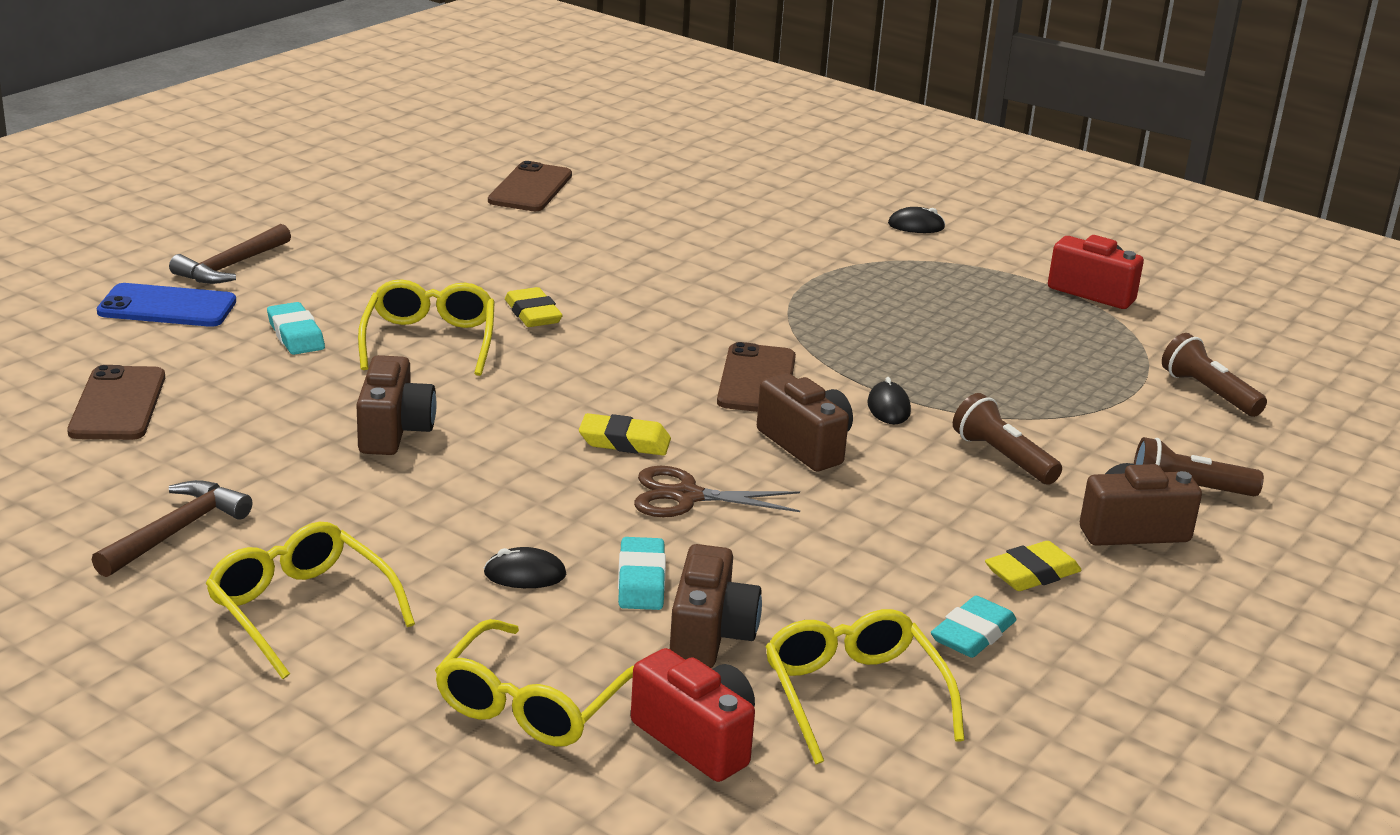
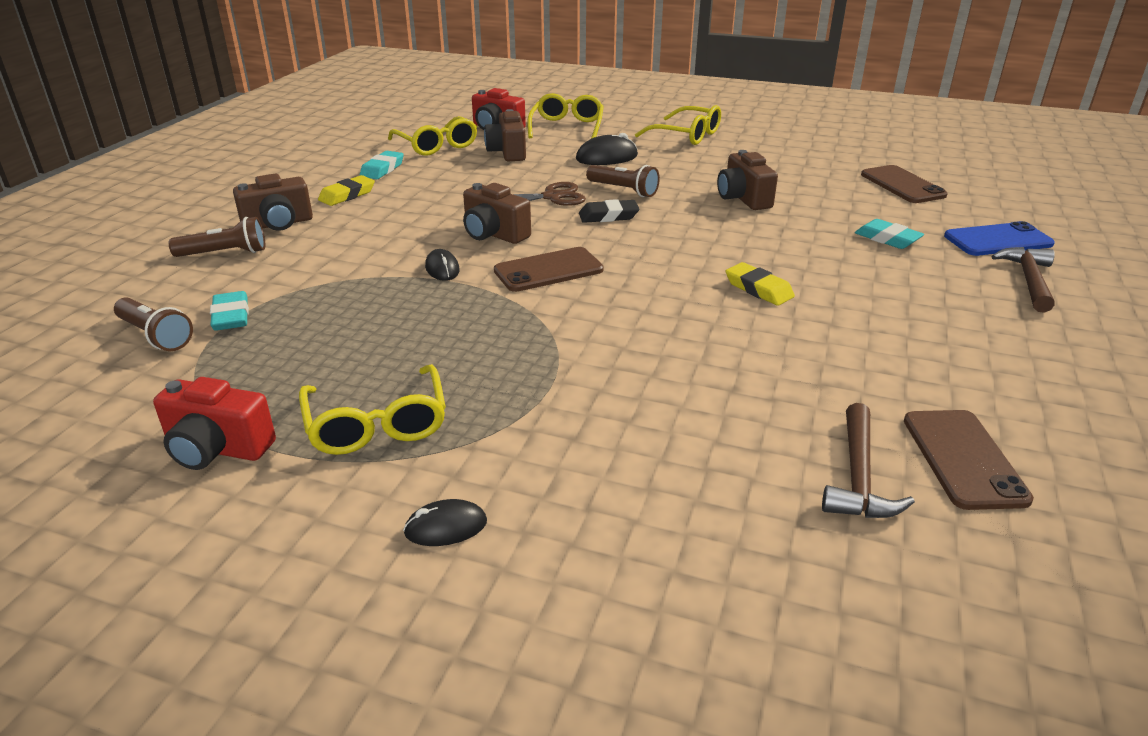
camera: 165 degrees right, 5 degrees up
(176, 531) = (776, 147): brown hammer -> brown hammer (858, 477)
(429, 341) = (800, 252): yellow glasses -> yellow glasses (377, 424)
(525, 574) = (607, 157): black mouse -> black mouse, size x1.59
(624, 442) = (608, 216): yellow eraser -> black eraser
(641, 581) = (551, 163): turquoise eraser -> turquoise eraser (231, 316)
(756, 380) = (548, 270): brown phone -> brown phone turned 75 degrees clockwise
(1002, 457) = (356, 250): brown flashlight -> brown flashlight (623, 190)

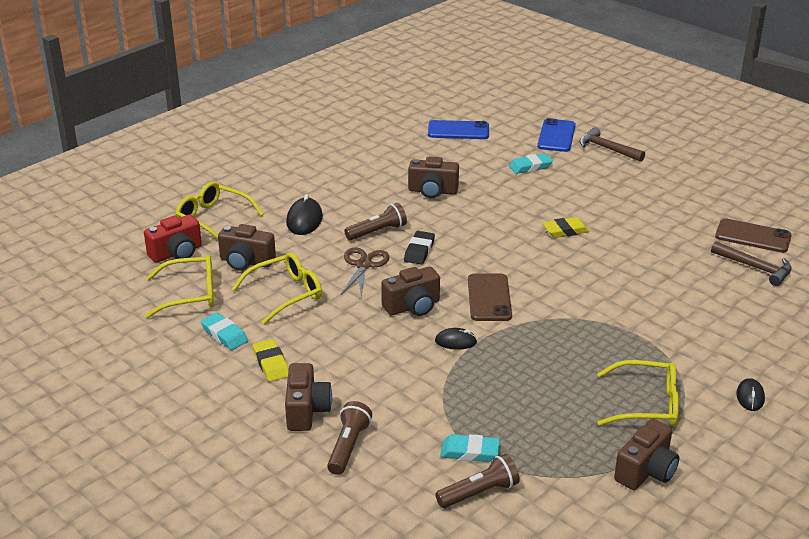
camera: 65 degrees left, 0 degrees up
(217, 449) = (646, 471): red camera -> brown camera
(686, 135) = (291, 173): yellow glasses -> yellow glasses (286, 294)
(902, 185) = (458, 130): brown phone -> blue phone

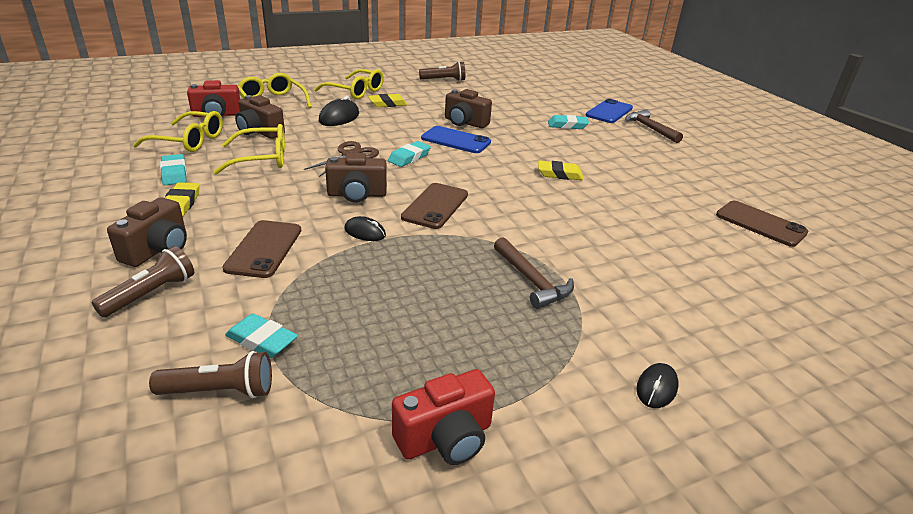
camera: 20 degrees right, 0 degrees up
(334, 187) = (387, 104): none -> yellow eraser
(377, 232) = (388, 137): brown flashlight -> brown flashlight (444, 80)
(391, 382) = (264, 249): none -> brown phone
(419, 251) = (409, 157): black eraser -> turquoise eraser
(458, 130) = (526, 93): blue phone -> blue phone (456, 140)
(646, 404) = (513, 354): yellow glasses -> yellow glasses (355, 91)
(646, 471) = (445, 438): brown camera -> red camera
(755, 268) = (747, 252): brown hammer -> brown hammer (532, 281)

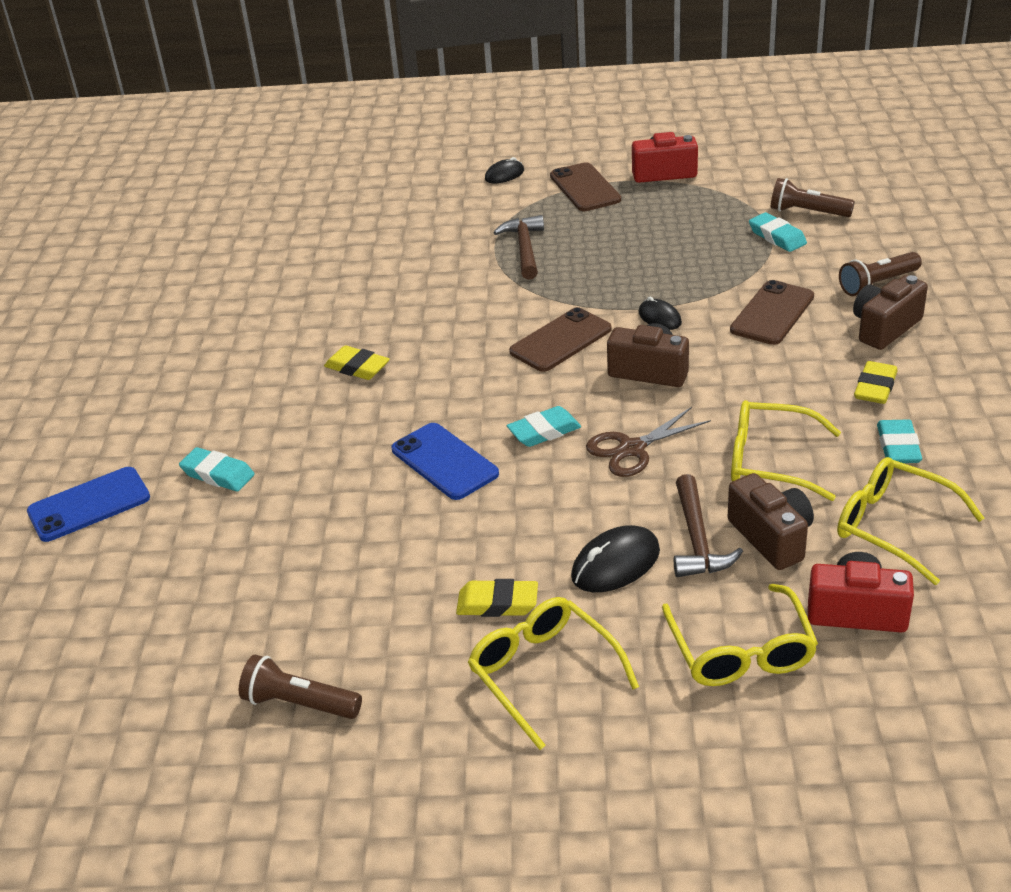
camera: 150 degrees left, 5 degrees up
(465, 123) = (390, 510): brown camera -> none
(649, 128) = (89, 445): brown hammer -> brown hammer (697, 540)
(760, 224) = (219, 268): brown phone -> brown phone (585, 188)

